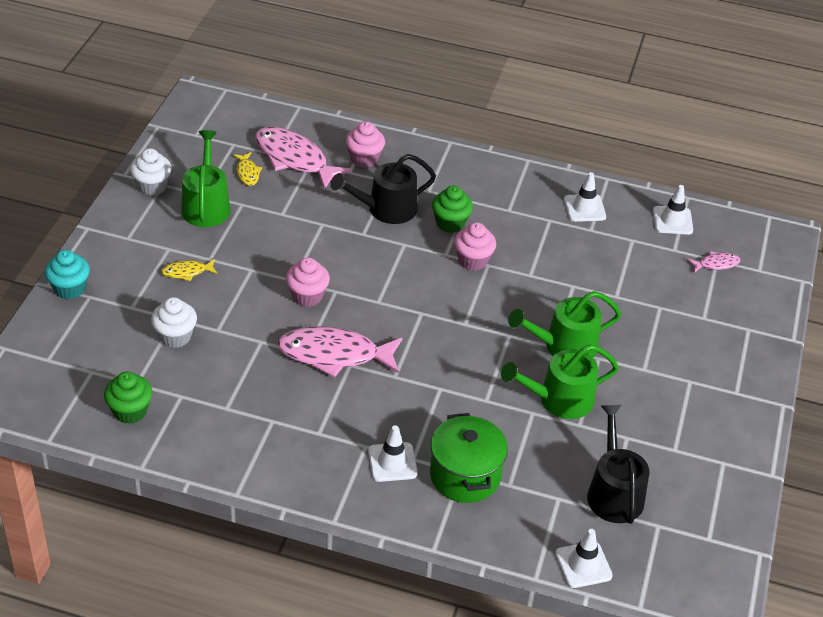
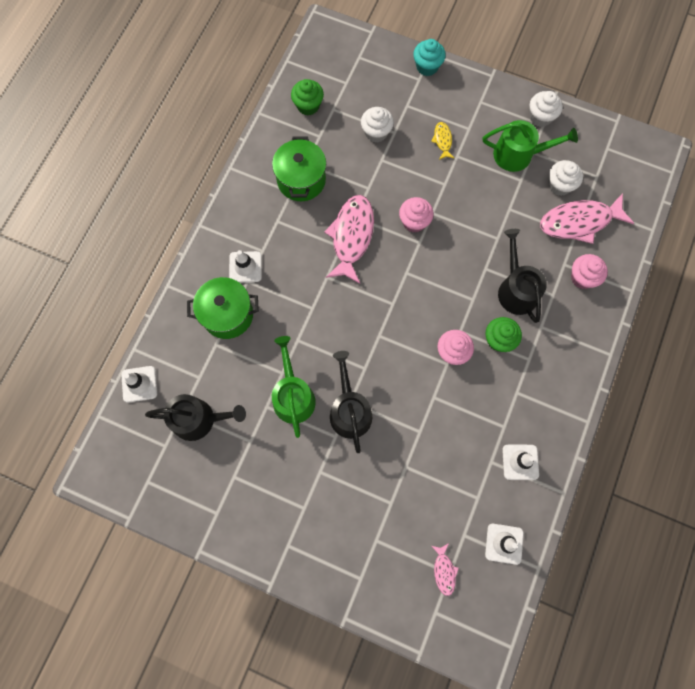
camera: 100 degrees right, 30 degrees up
(247, 173) = (559, 185): yellow fish -> white cupcake
(253, 411) = (301, 180): none -> green pot
(294, 159) = (579, 222): pink fish -> pink fish turned 150 degrees counterclockwise
(564, 346) = (349, 410): green watering can -> black watering can

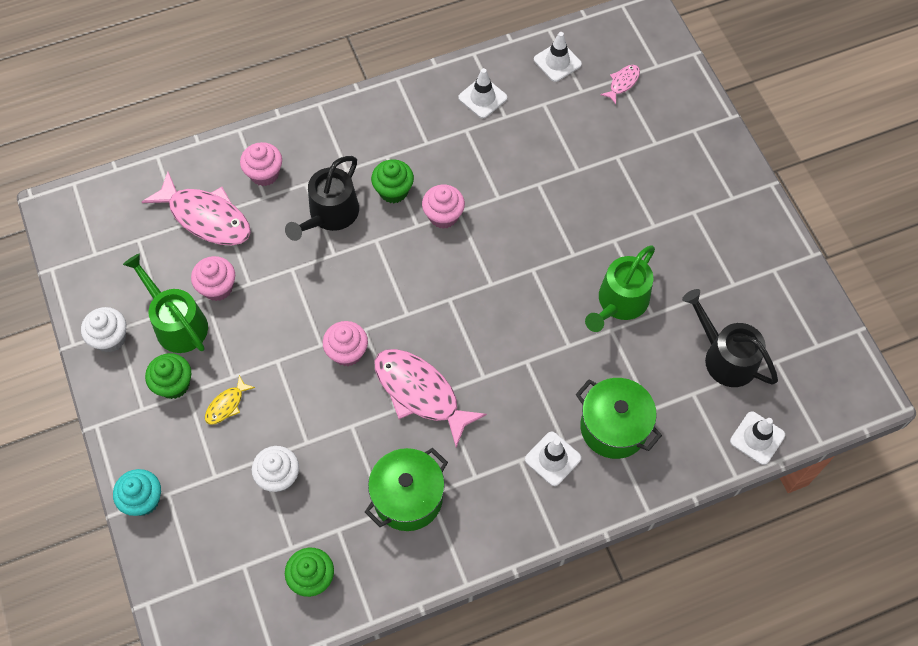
camera: 135 degrees left, 10 degrees down
(349, 410) = (581, 248): black watering can -> none
(351, 236) = (420, 393): pink fish -> pink fish turned 75 degrees clockwise
(480, 126) = (174, 384): none -> green cupcake
(522, 191) = (217, 287): none -> pink cupcake
(559, 185) = (180, 262): white cupcake -> none

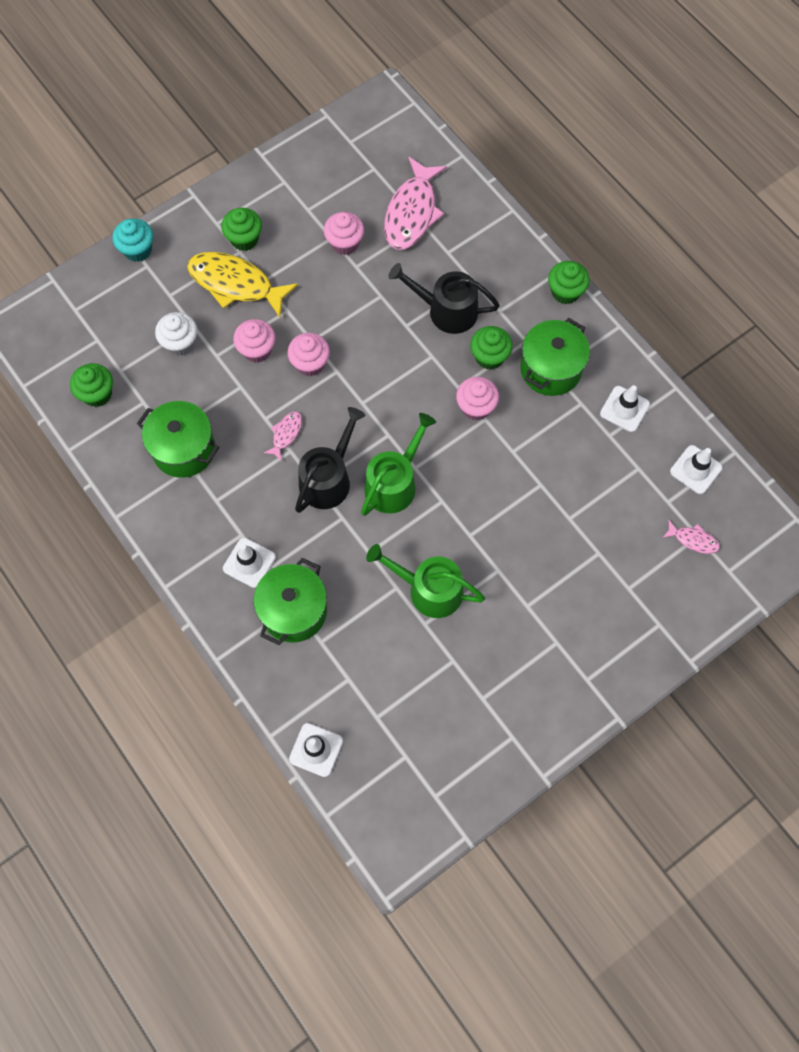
camera: 75 degrees right, 5 degrees up
(110, 338) = (274, 179): white cupcake -> none
(177, 323) = (301, 223): green watering can -> green watering can (394, 483)
(227, 405) = (236, 284): yellow fish -> yellow fish, size x2.15
(264, 174) = (472, 245): pink cupcake -> pink cupcake (257, 350)
(346, 110) = (565, 292): none -> green cupcake
(420, 393) = (286, 434): pink fish -> pink fish, size x0.47
(423, 144) = (550, 369): none -> green pot
(725, 357) = (396, 703): black watering can -> black watering can (328, 479)

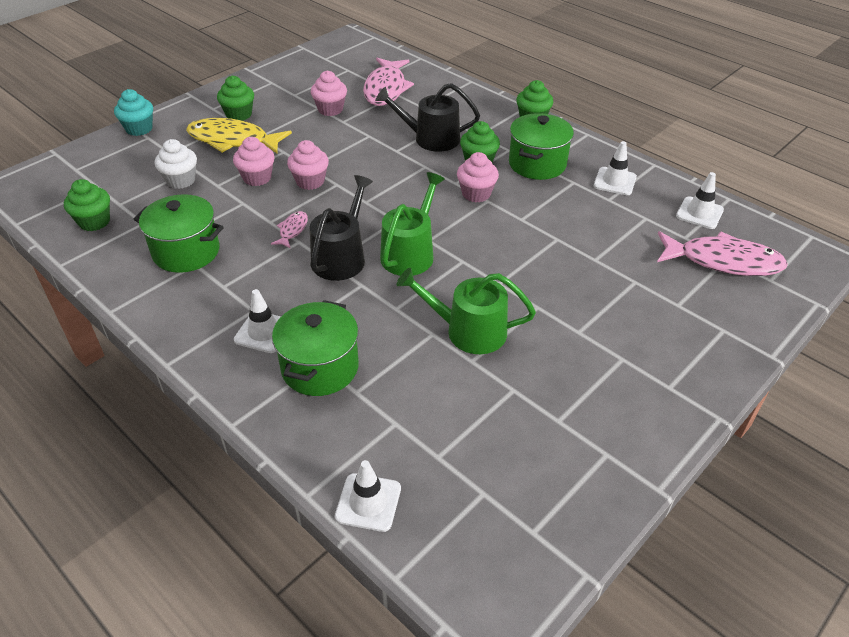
camera: 10 degrees left, 25 degrees down
(693, 540) = (723, 261): pink fish -> pink fish, size x2.15

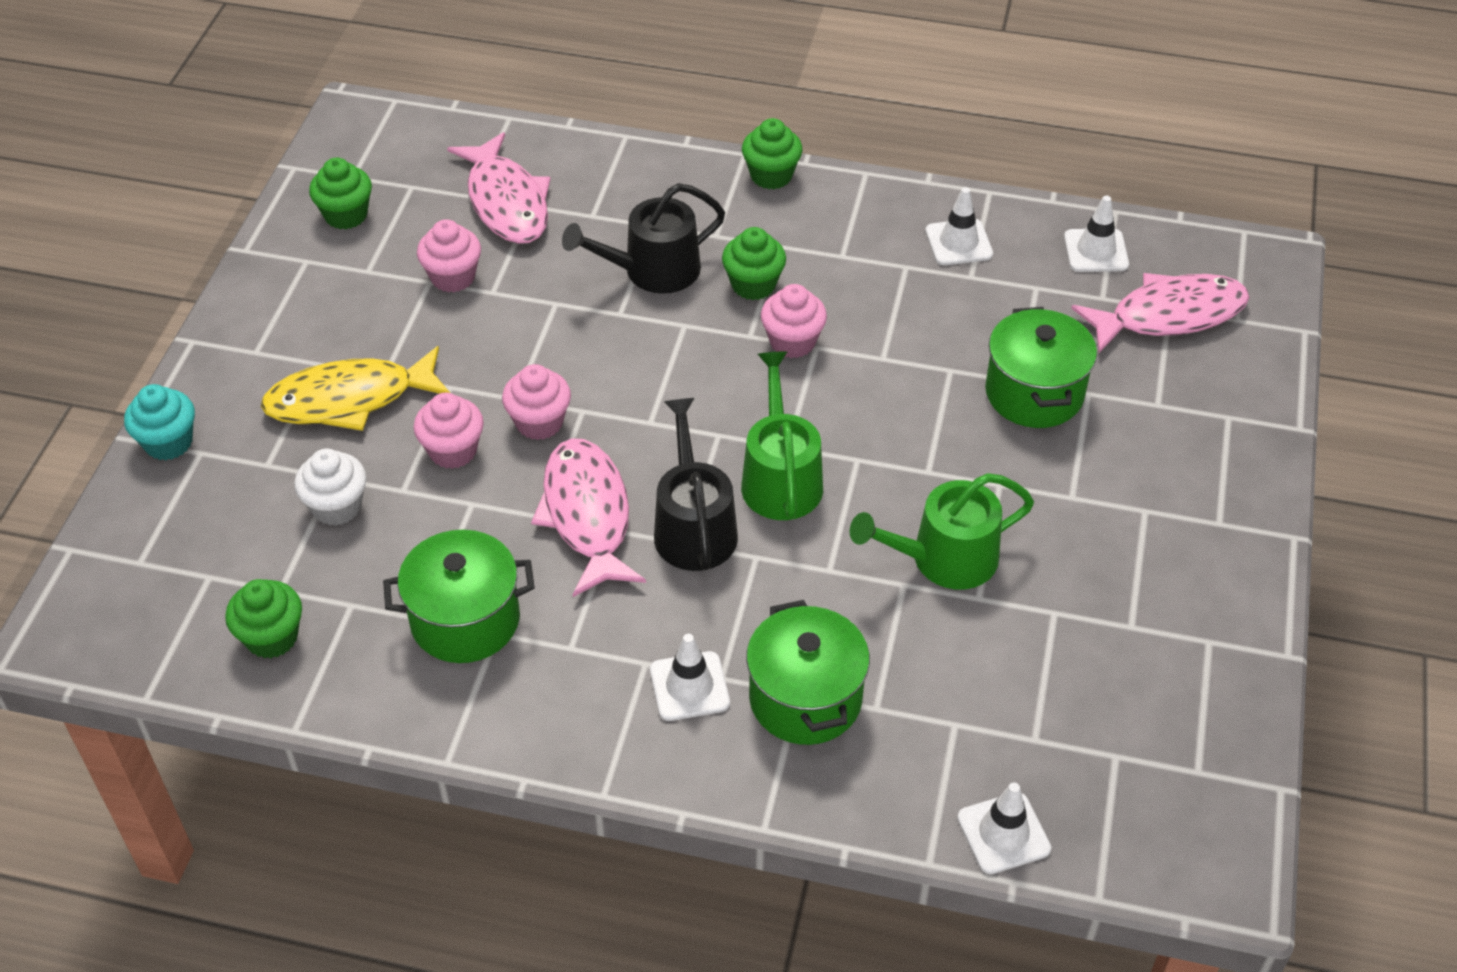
camera: 30 degrees left, 5 degrees up
(239, 115) = (312, 347): green cupcake -> green cupcake (346, 215)
(292, 230) = (587, 515): pink fish -> pink fish, size x2.15
(537, 164) = (836, 255): green pot -> green pot (1034, 393)

